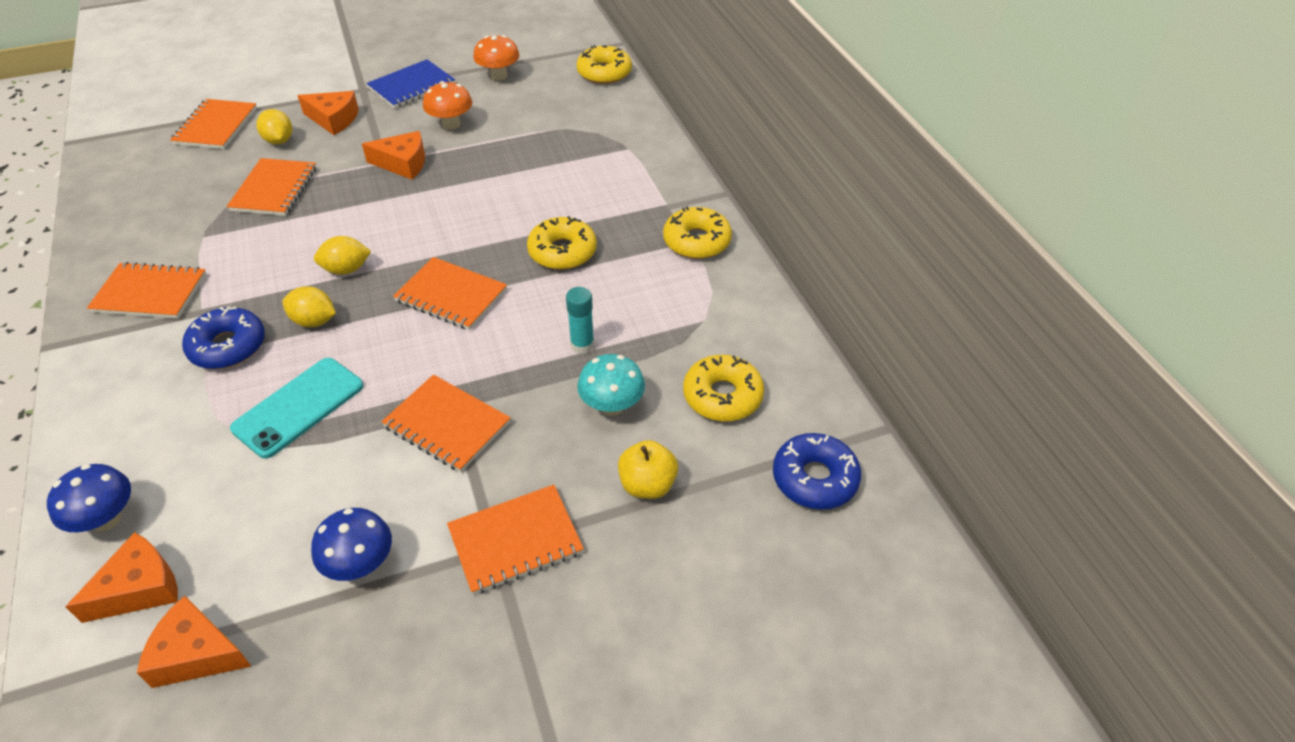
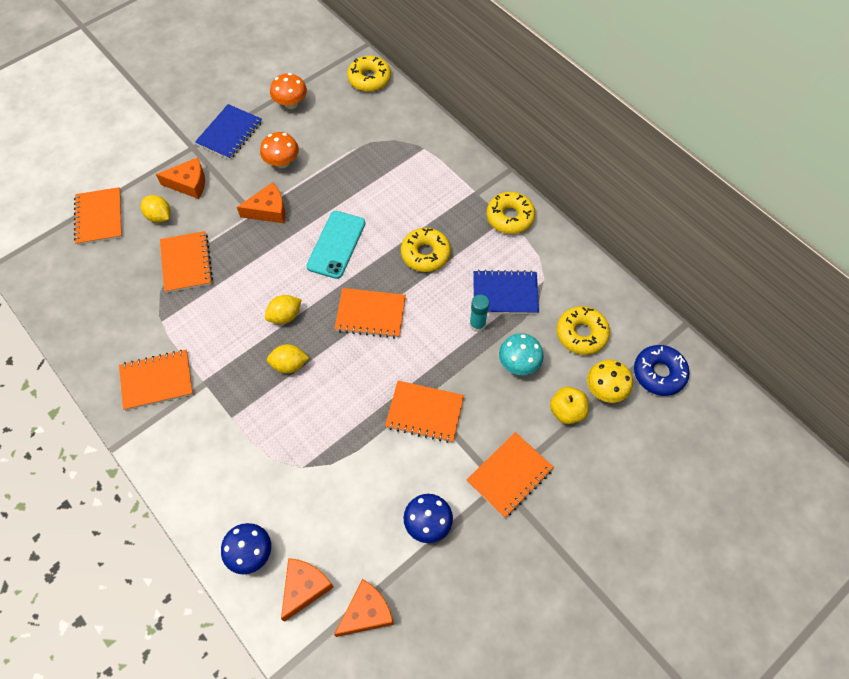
camera: 20 degrees left, 15 degrees up
(196, 653) = (367, 612): orange cheese -> orange cheese turned 150 degrees clockwise
(228, 346) = (243, 404): blue donut -> none
(299, 407) = (322, 433): turquoise phone -> turquoise phone (336, 244)
(641, 320) = (505, 293): none -> blue notebook
(720, 475) = (605, 390): none -> yellow mushroom

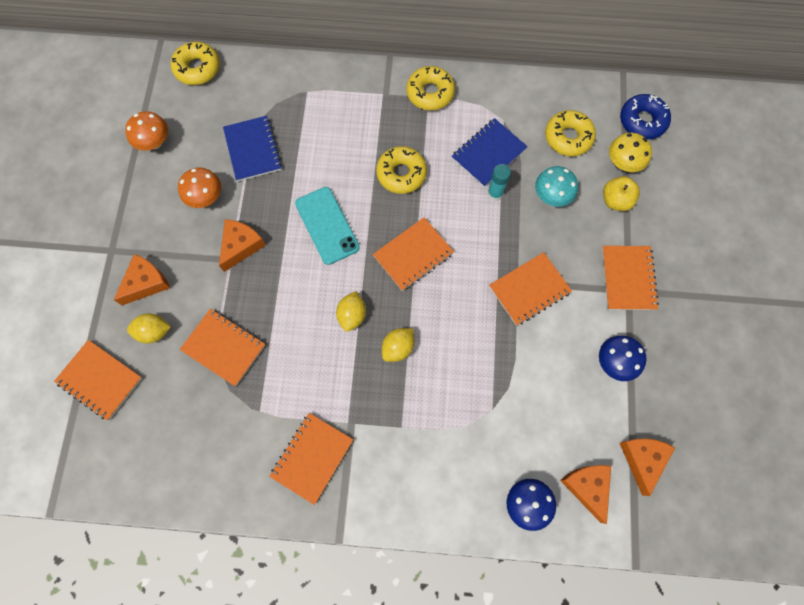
camera: 45 degrees left, 10 degrees up
(230, 133) = (130, 211): blue notebook -> blue notebook (253, 149)

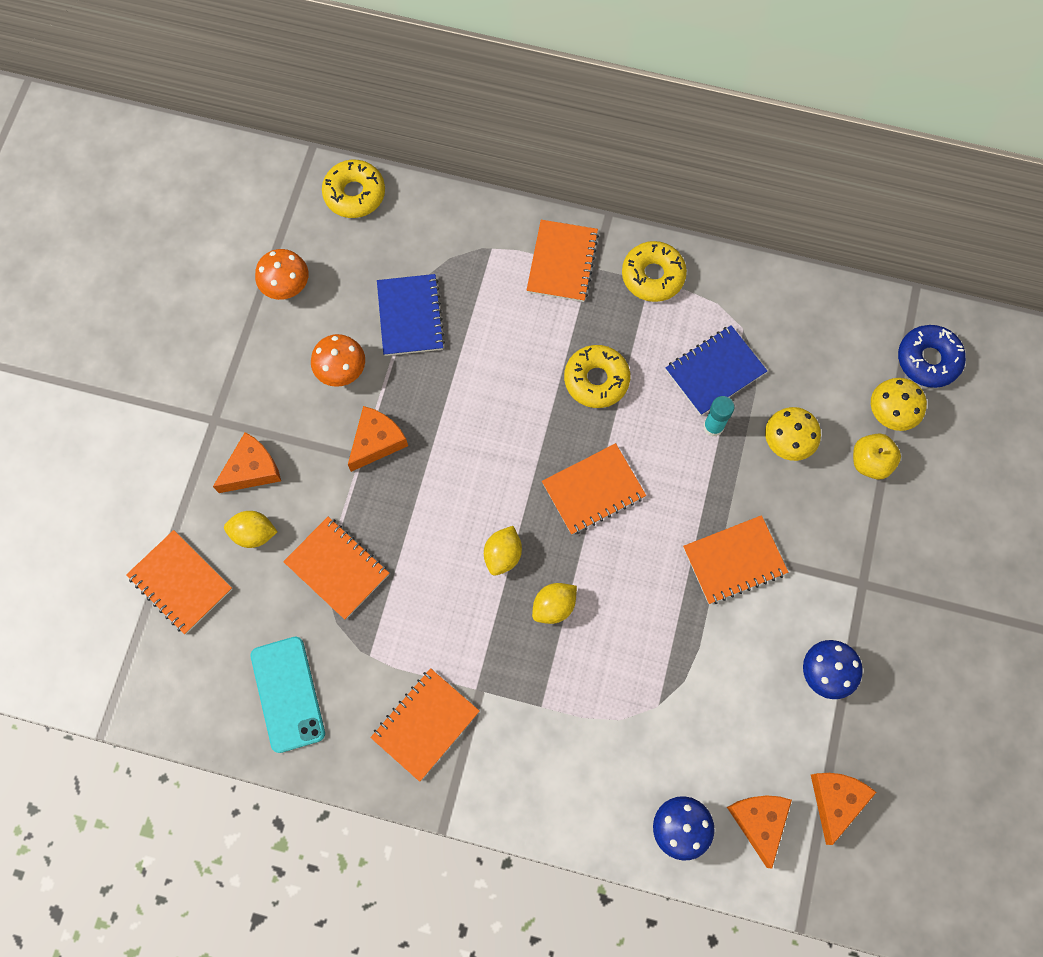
camera: 10 degrees right, 0 degrees up
(327, 225) = (490, 433): turquoise phone -> turquoise phone (288, 694)
(551, 196) = (787, 442): turquoise mushroom -> yellow mushroom
(568, 137) = (824, 366): yellow donut -> none
(628, 278) = (865, 568): orange notebook -> orange notebook (562, 262)

